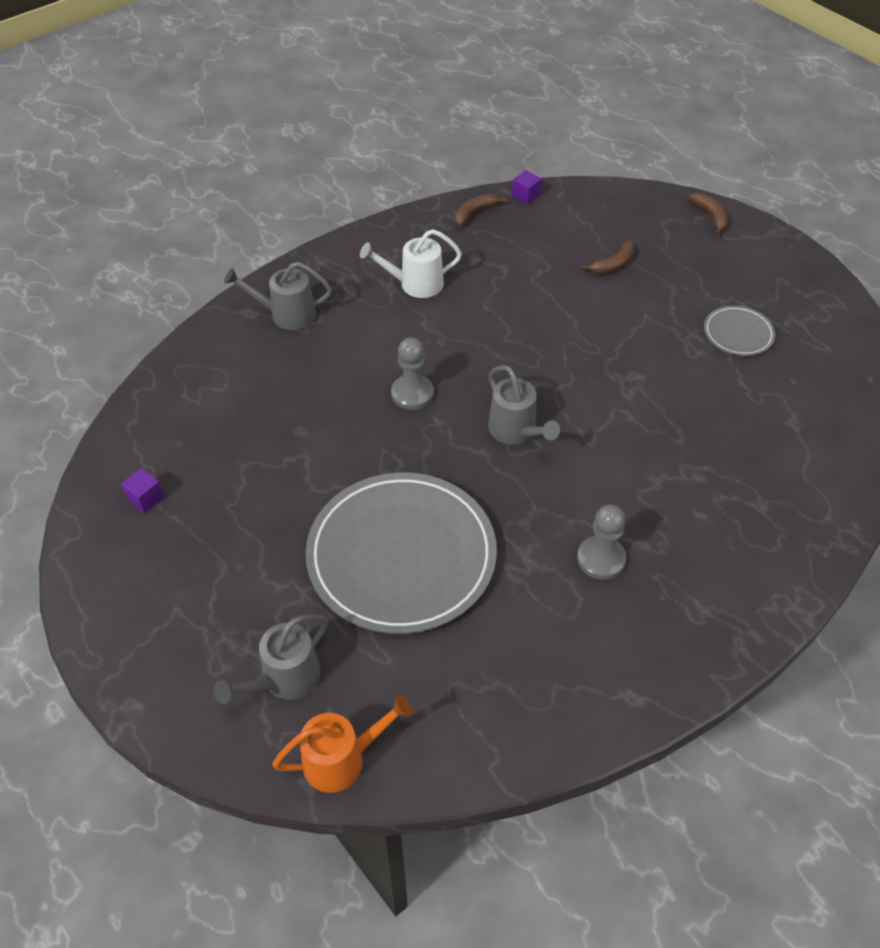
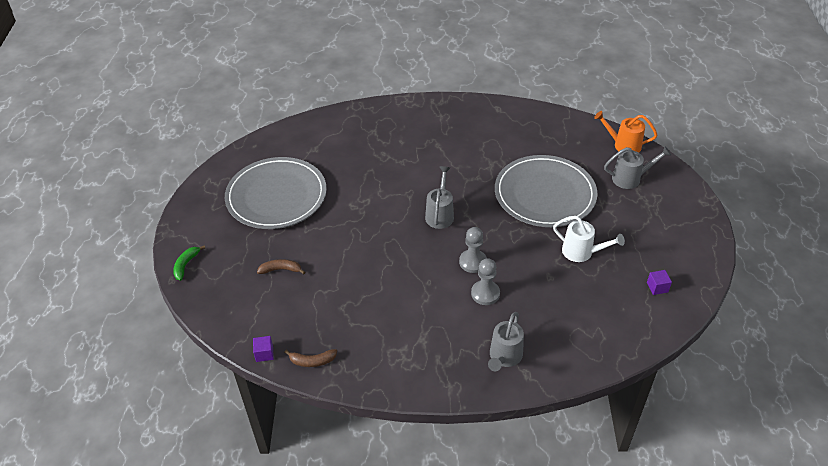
camera: 140 degrees left, 5 degrees down
(286, 314) = (504, 357): grey watering can -> grey watering can turned 75 degrees clockwise
(415, 284) = (406, 329): white watering can -> white watering can (582, 252)
(601, 559) = (460, 149): grey pawn -> grey pawn (485, 293)
(710, 216) = (186, 265): brown banana -> green banana
(738, 333) = (276, 196): grey plate -> grey plate, size x2.28

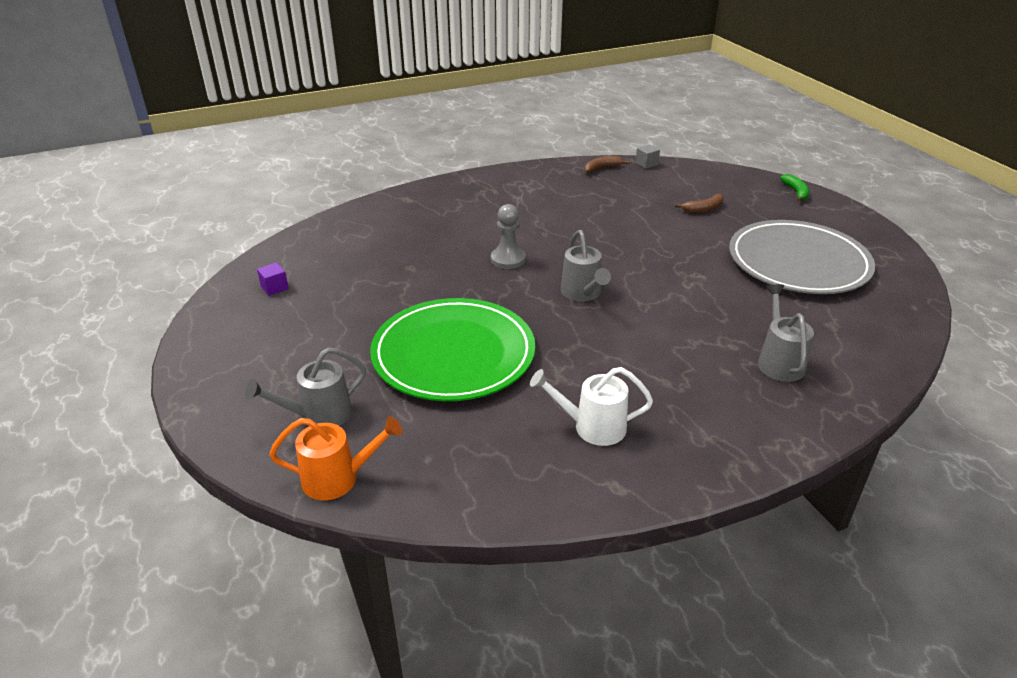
camera: 155 degrees right, 10 degrees down
(264, 353) = (646, 164): purple cube -> grey cube
(485, 293) = (477, 239): grey pawn -> none
(504, 357) = (433, 204): grey watering can -> grey watering can (778, 361)
(544, 194) = (453, 354): grey plate -> green plate
(582, 252) = (377, 299): white watering can -> white watering can (592, 427)

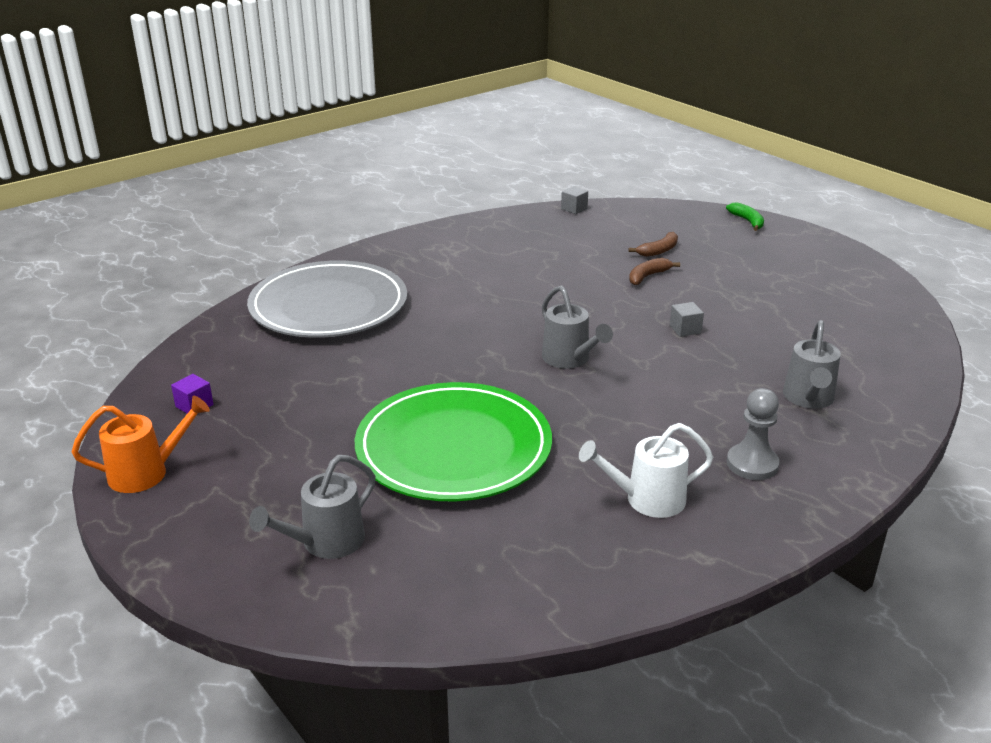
camera: 15 degrees left, 5 degrees down
(338, 478) = (385, 608): orange watering can -> orange watering can (147, 472)
(508, 259) = (466, 334): grey pawn -> grey pawn (752, 464)
(602, 168) = (526, 219): brown banana -> brown banana (648, 276)
(695, 281) = (685, 329): none -> grey cube
(778, 361) = (808, 399): grey watering can -> grey watering can turned 150 degrees counterclockwise
(798, 262) = (782, 294): grey plate -> grey plate (328, 305)

